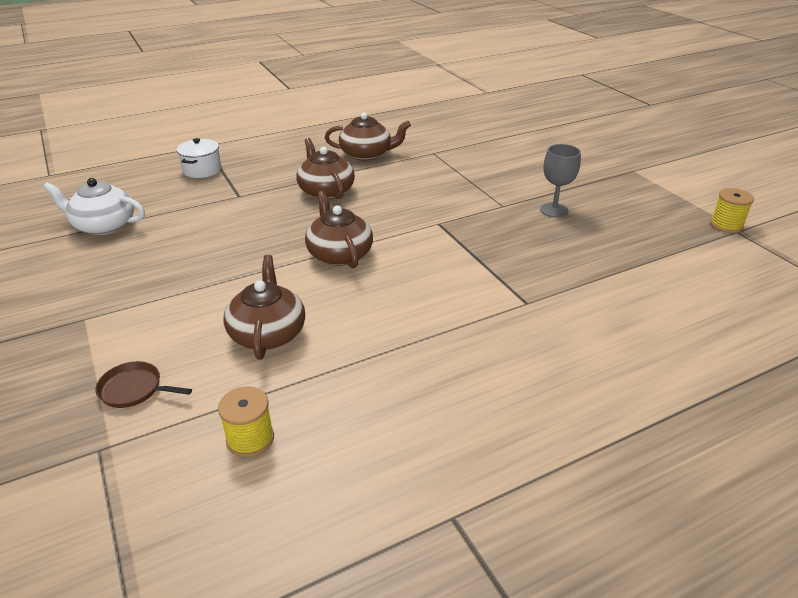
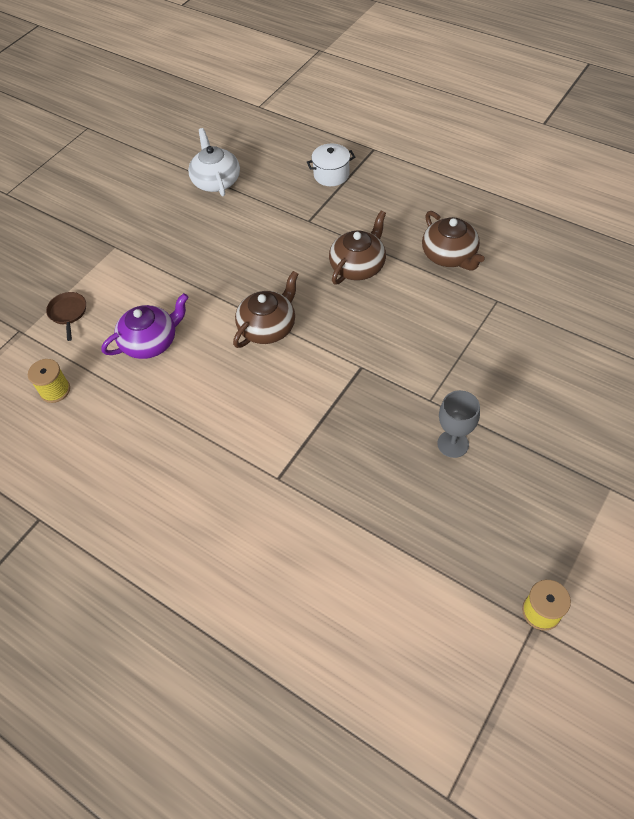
camera: 65 degrees right, 20 degrees up
(268, 333) = (151, 342): brown teapot -> purple teapot

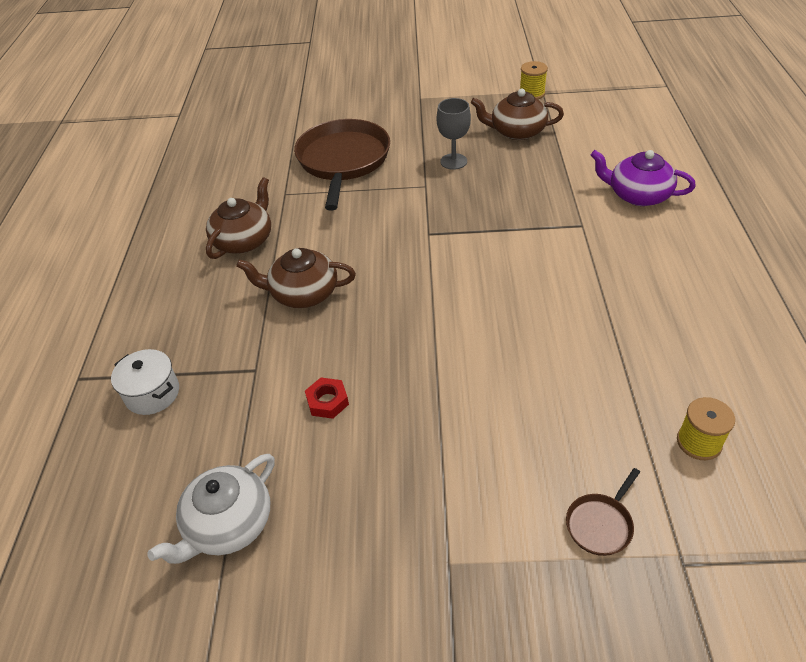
camera: 125 degrees left, 10 degrees down
(151, 342) = (551, 399): purple teapot -> purple teapot (638, 195)
(253, 242) = (327, 401): none -> red nut
(268, 327) = (441, 315): brown teapot -> brown teapot (516, 131)
(521, 361) = (343, 161): none -> brown pan

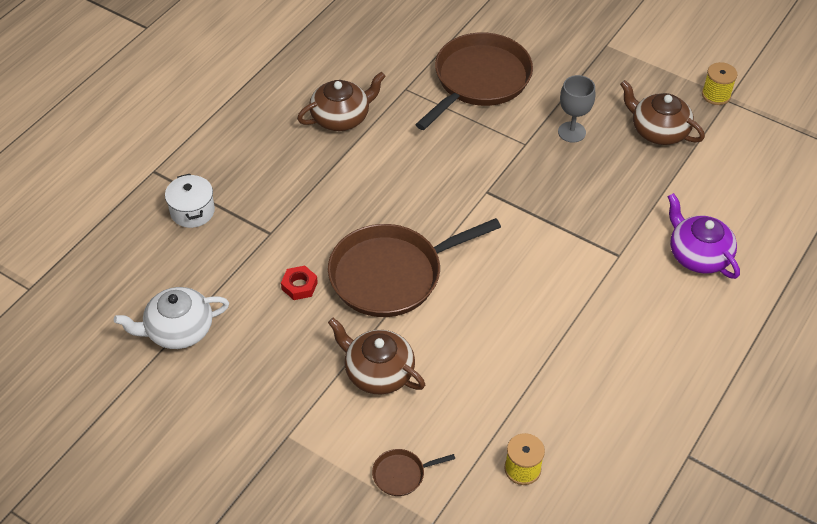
camera: 30 degrees right, 5 degrees up
(303, 293) = (349, 190): brown teapot -> brown teapot (378, 372)
(409, 342) = (391, 275): none -> brown pan

